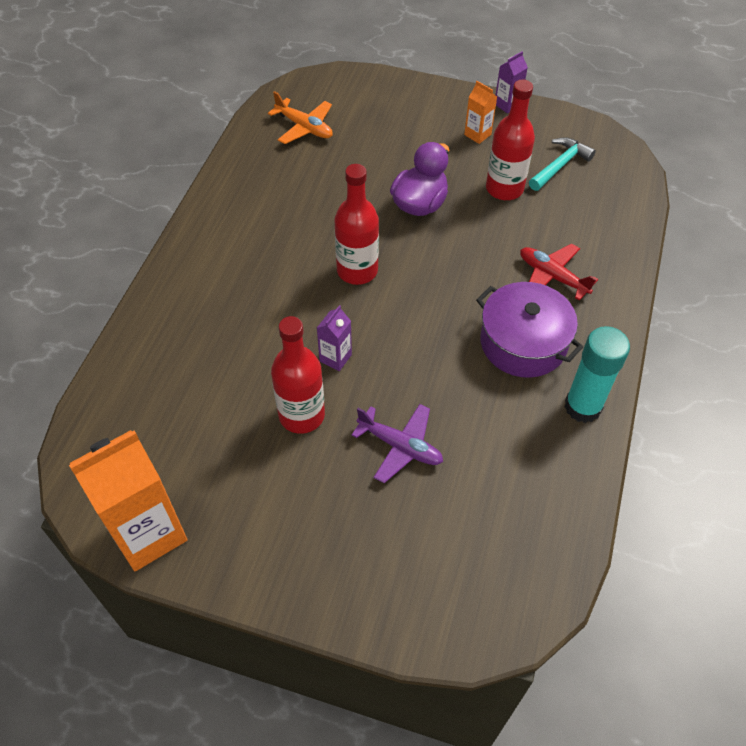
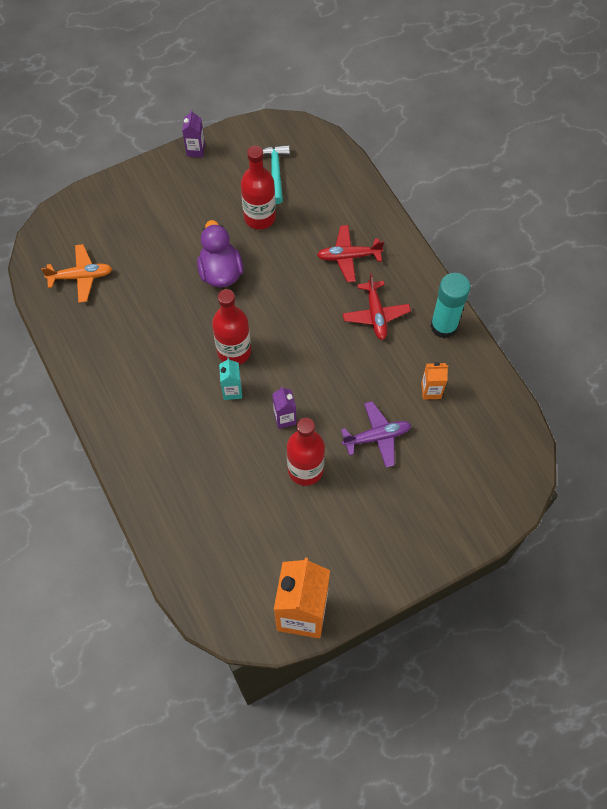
camera: 45 degrees left, 10 degrees up
(318, 299) = (232, 391): none -> turquoise carton
(477, 134) = (201, 189): orange carton -> orange carton (431, 390)
(523, 343) = (375, 314): purple pot -> red plane

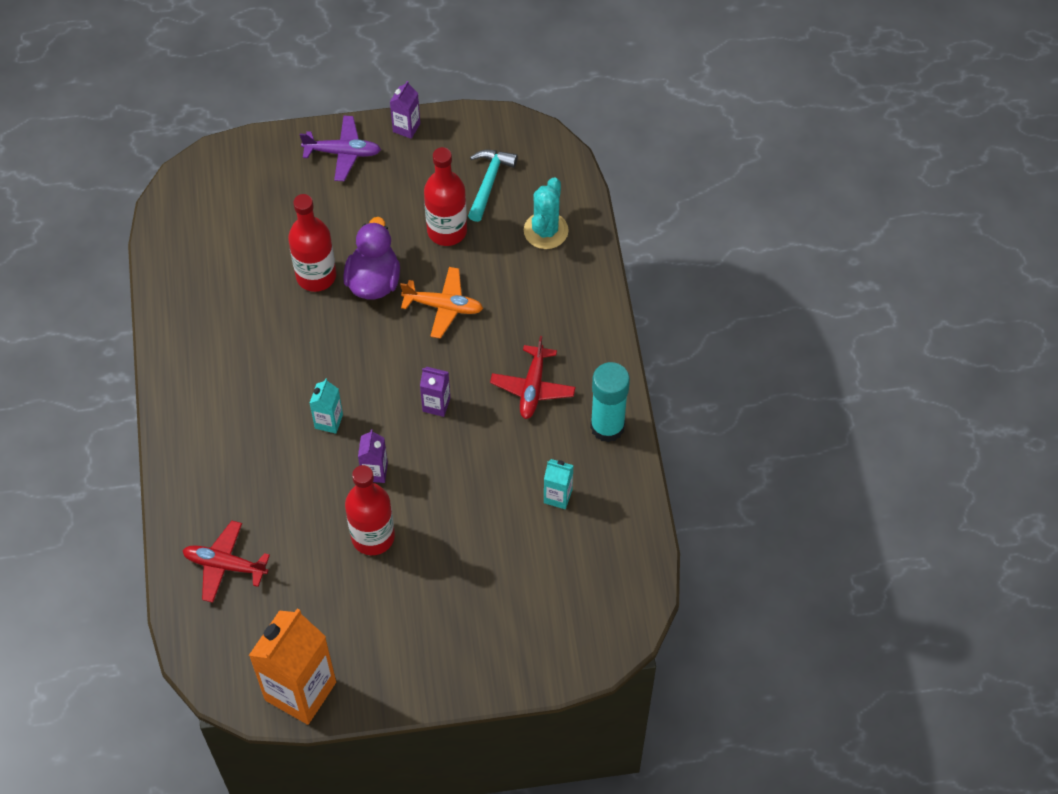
camera: 20 degrees right, 5 degrees down
(81, 277) = (213, 237): orange plane -> orange plane (443, 306)
(234, 351) = (350, 377): red bottle -> red bottle (316, 276)
(309, 351) = (436, 404): none -> purple carton
(333, 195) = (546, 231): none -> turquoise cactus
(348, 256) = (531, 310): red plane -> red plane (225, 565)
(377, 437) = (471, 528): purple plane -> purple plane (343, 153)
(431, 390) = (558, 496): orange carton -> turquoise carton

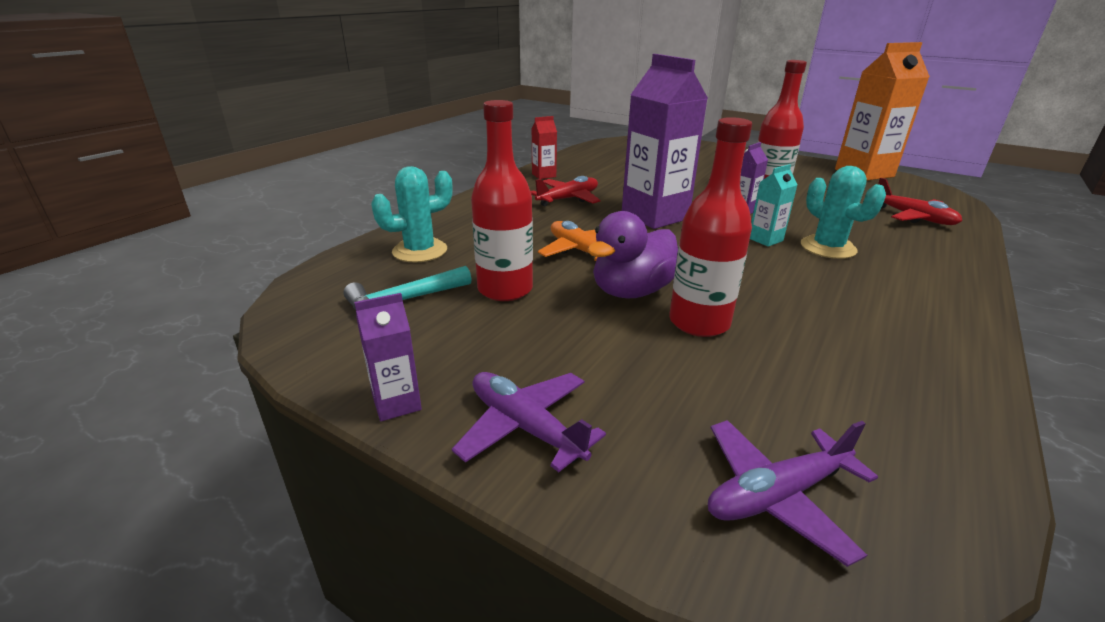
camera: 140 degrees left, 30 degrees down
(229, 186) = (777, 495): none -> purple plane
(277, 439) = (828, 248): none -> turquoise cactus
(436, 404) = (654, 216): purple carton -> purple carton, size x2.15
(558, 496) = (614, 169): turquoise carton -> none
(607, 427) = (544, 175): turquoise glue stick -> red carton

